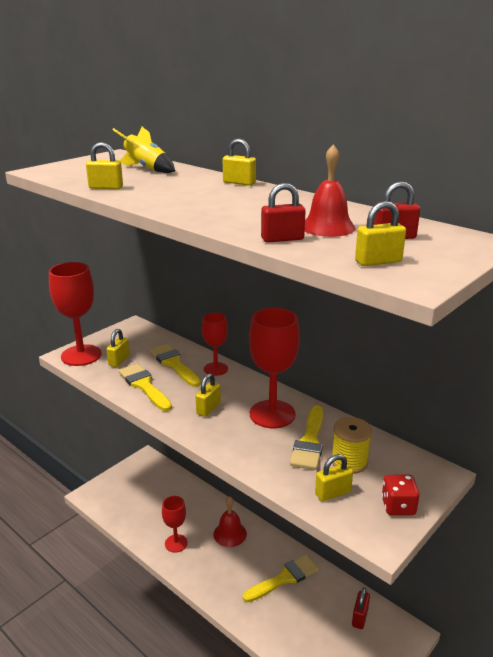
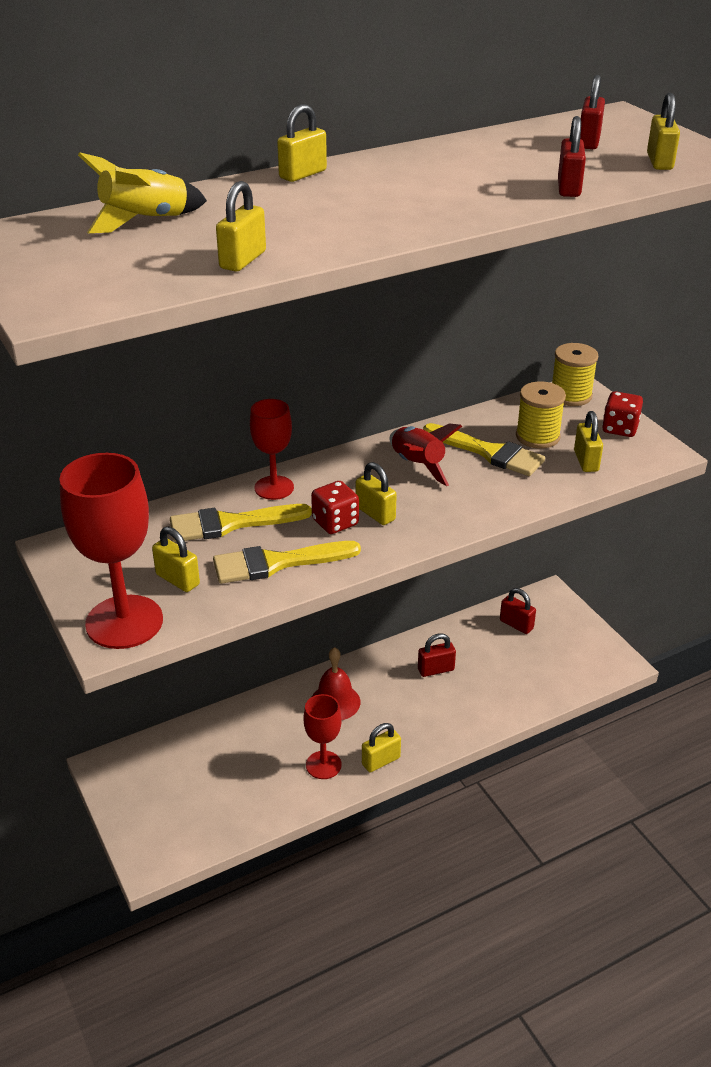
camera: 70 degrees left, 10 degrees up
(189, 570) = (381, 761): none -> yellow padlock
(192, 396) = (335, 522): none -> red dice
(272, 414) = (417, 465): red goblet -> red rocket
(284, 578) = (436, 669): yellow brush -> red padlock
(328, 227) = (538, 162): red bell -> none
(426, 470) = (570, 395): none -> yellow spool

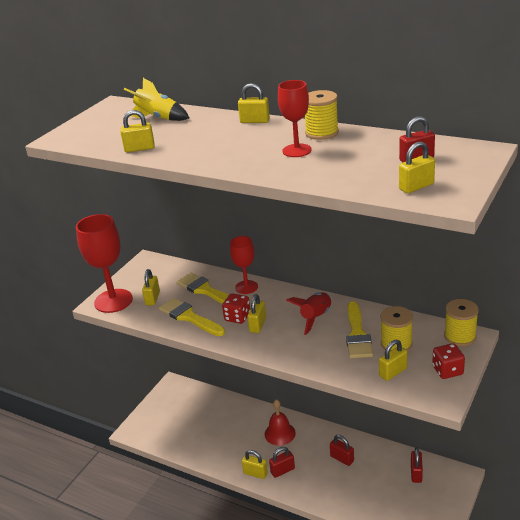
camera: 60 degrees right, 5 degrees down
(323, 765) = (234, 453): red goblet -> red goblet (297, 150)
(423, 156) = (322, 133): none -> yellow spool
(569, 188) = (331, 178): red padlock -> red padlock (282, 470)

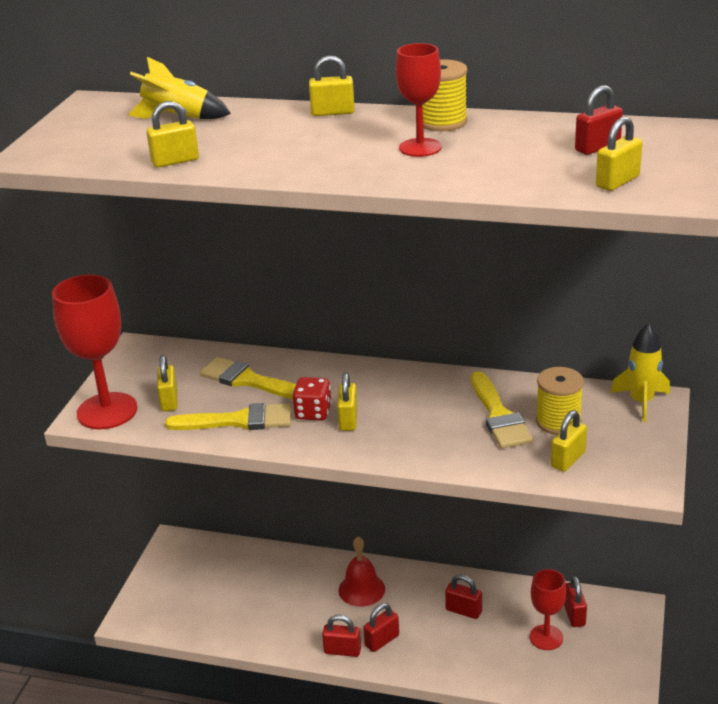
camera: 15 degrees left, 0 degrees up
(189, 317) = (238, 421): yellow brush -> yellow brush turned 150 degrees clockwise
(246, 287) = (310, 369): red goblet -> red goblet (546, 637)
(255, 473) = (342, 651): yellow padlock -> red padlock
(315, 317) = (430, 400): red rocket -> none
(447, 370) = (641, 448): red dice -> none
(460, 336) = (641, 402): yellow spool -> yellow rocket

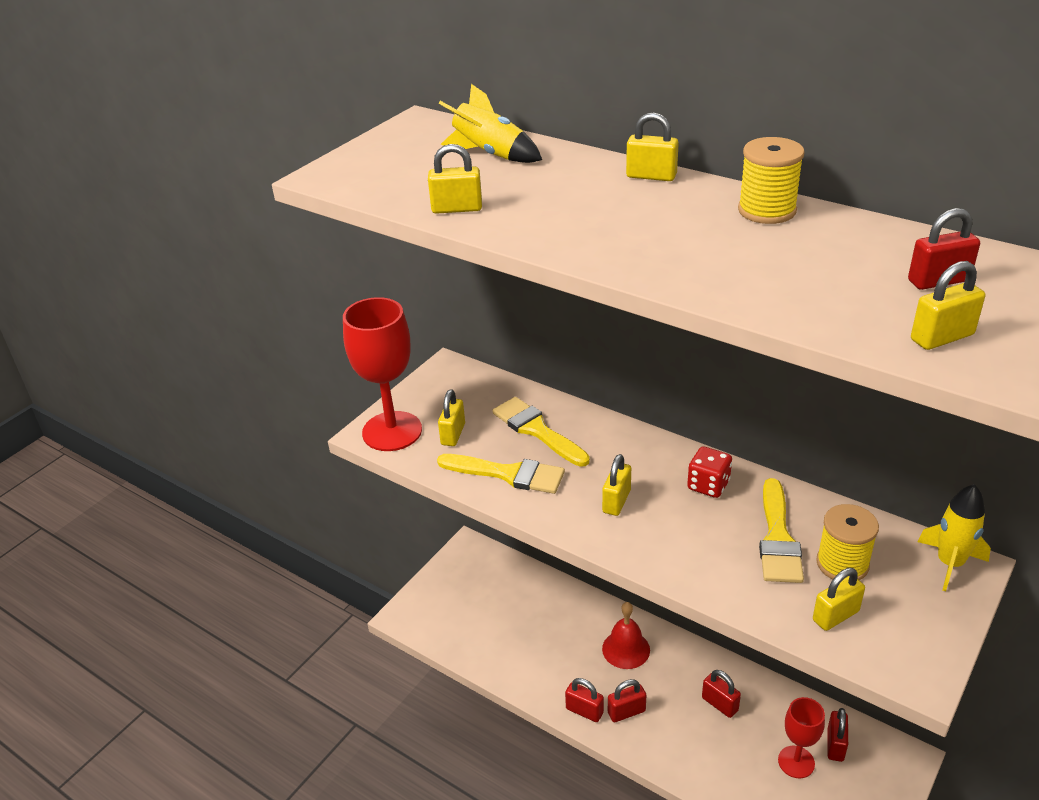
camera: 20 degrees right, 5 degrees up
(313, 412) = (585, 483): red dice -> red dice (708, 485)
(420, 147) = (724, 240): red goblet -> none

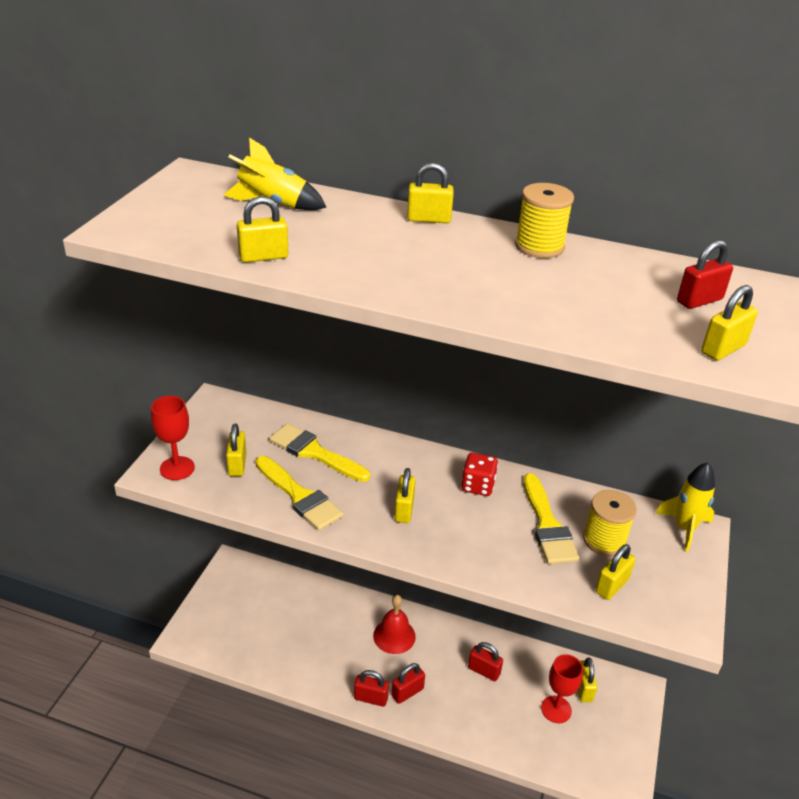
camera: 20 degrees left, 0 degrees up
(392, 431) = (177, 468): red goblet -> red goblet, size x0.60
(508, 474) = (300, 496): yellow brush -> yellow brush turned 45 degrees clockwise
(835, 745) = (583, 689): red padlock -> yellow padlock

